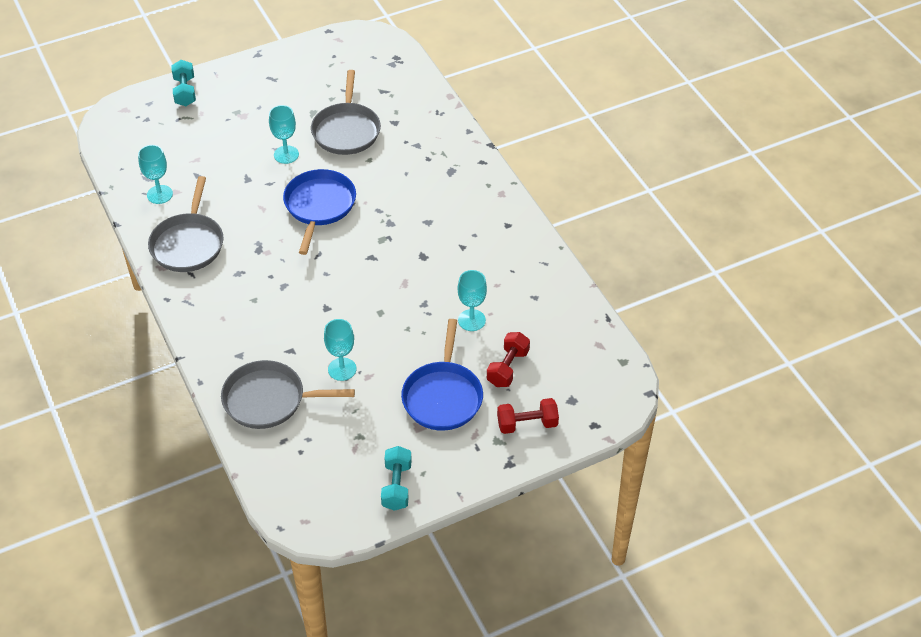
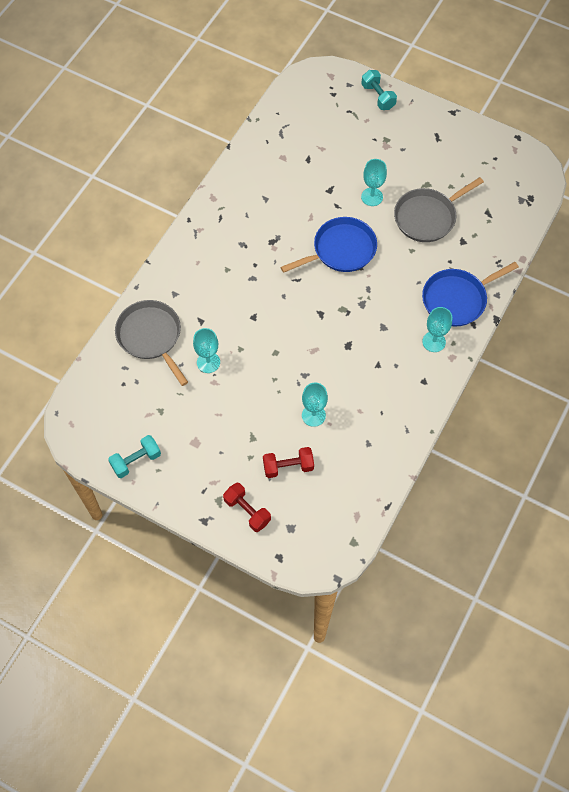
camera: 55 degrees right, 15 degrees up
(159, 194) = (273, 150): turquoise goblet -> turquoise goblet (434, 342)
(185, 92) = (378, 96): turquoise dumbbell -> turquoise dumbbell turned 75 degrees counterclockwise
(188, 244) = (244, 198): grey pan -> none
(443, 396) = (231, 441): blue pan -> blue pan (457, 299)

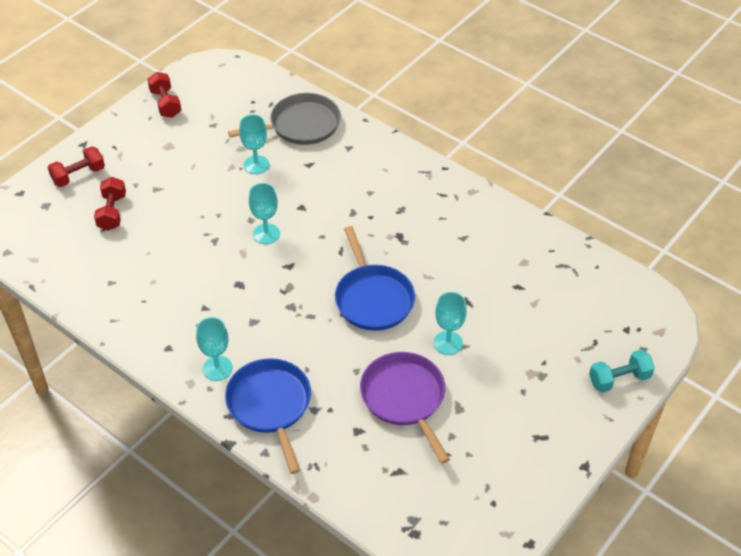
camera: 100 degrees right, 15 degrees down
(136, 460) = (166, 103): turquoise dumbbell -> red dumbbell
(313, 415) = (163, 241): turquoise goblet -> turquoise goblet (266, 234)
(427, 217) = (404, 398): grey pan -> purple pan

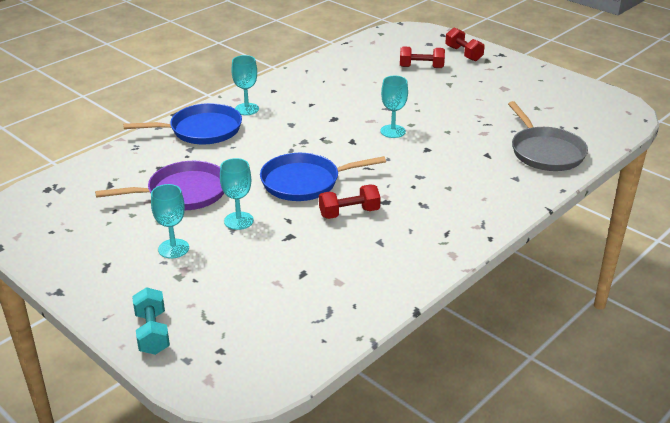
camera: 95 degrees right, 15 degrees down
(166, 103) = (561, 86): red dumbbell -> red dumbbell (349, 213)
(256, 165) = (483, 128): turquoise goblet -> turquoise goblet (173, 248)

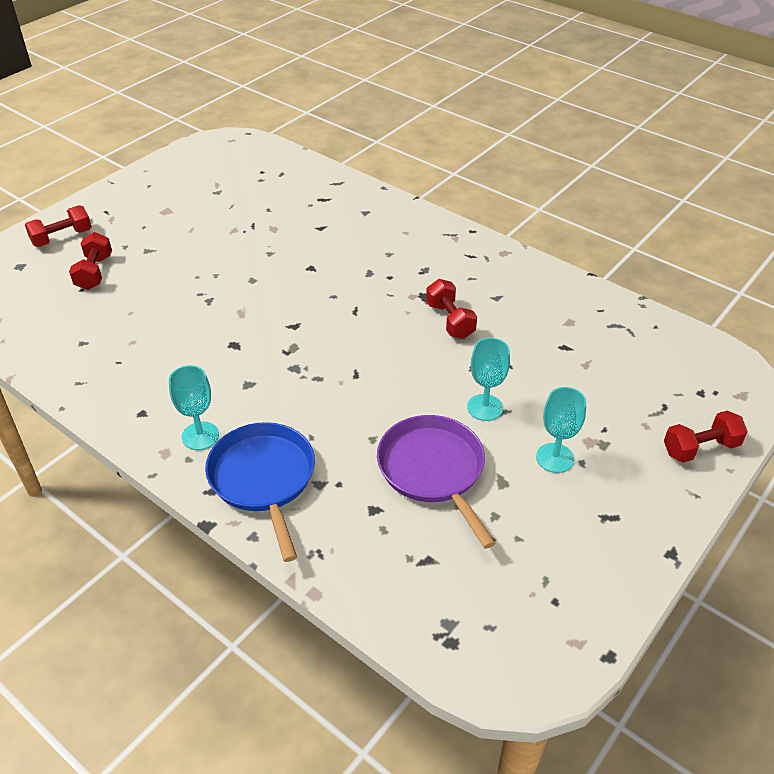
camera: 95 degrees left, 10 degrees up
(152, 333) = (700, 448): turquoise dumbbell -> red dumbbell
(304, 182) = (393, 359): blue pan -> none
(393, 131) = (269, 293): turquoise goblet -> none
(545, 152) = (313, 192): grey pan -> none

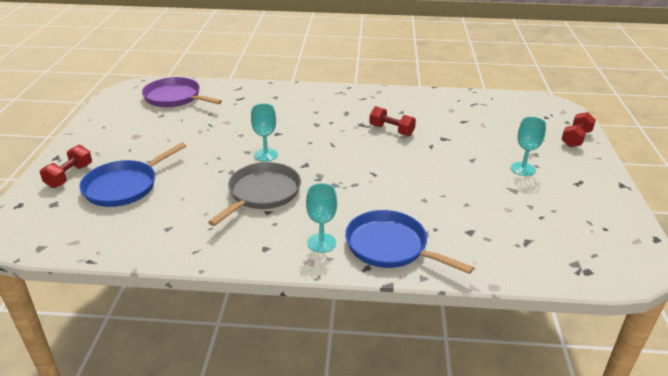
camera: 35 degrees left, 10 degrees down
(95, 272) = (124, 186): red dumbbell -> blue pan
(210, 343) = (262, 193): none -> grey pan
(433, 470) = (474, 200): purple pan -> purple pan (175, 97)
(485, 407) = (461, 161): turquoise goblet -> turquoise goblet (266, 155)

